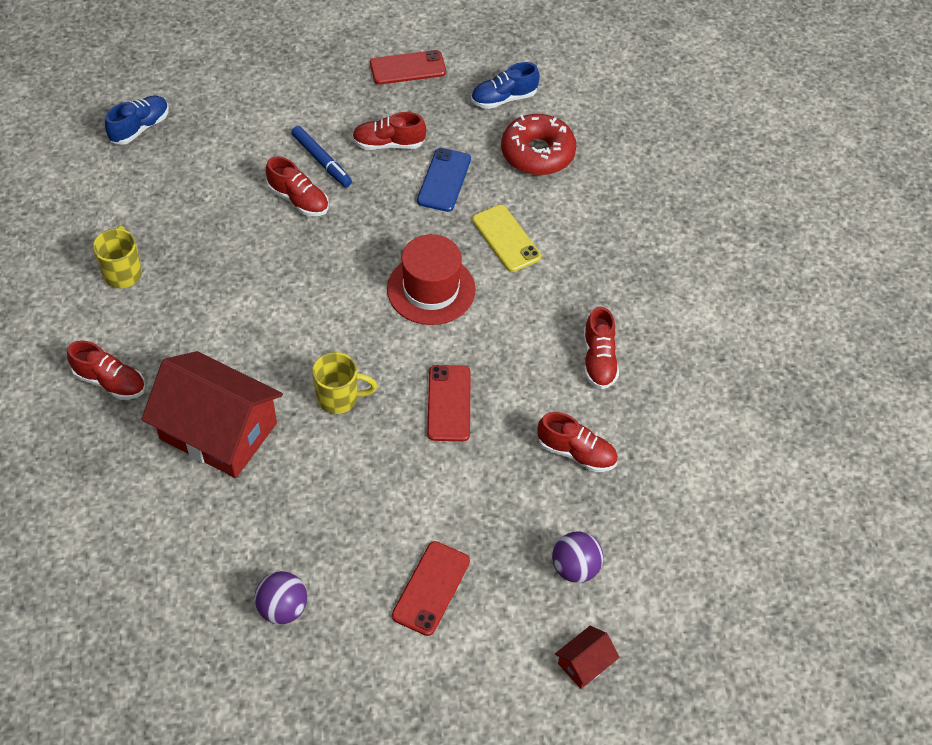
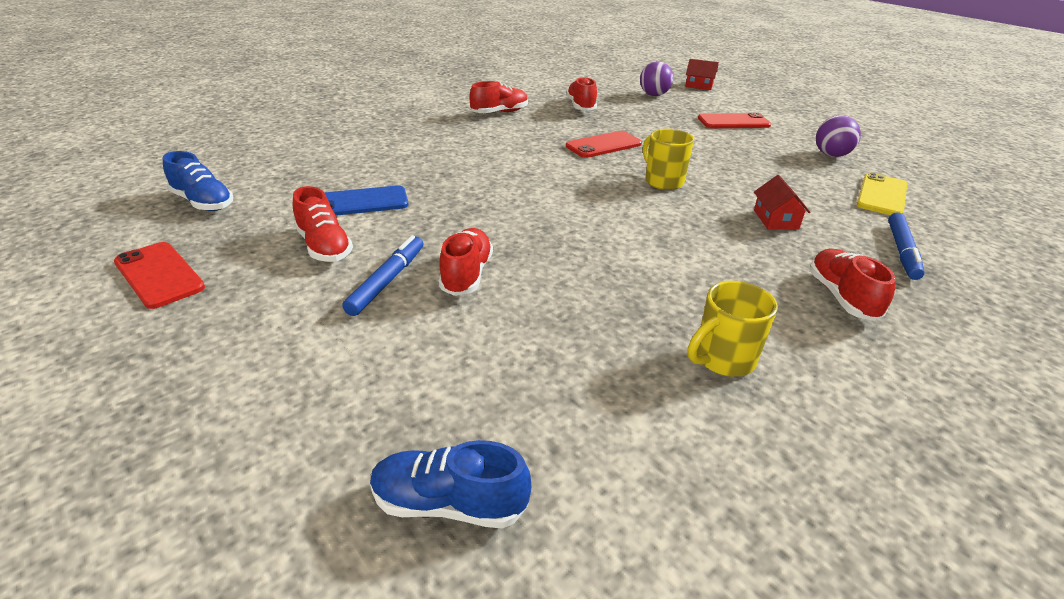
camera: 120 degrees left, 20 degrees down
(112, 478) = (902, 251): none -> blue marker
(218, 431) = (775, 219): red house -> red house, size x0.42
(431, 289) = (507, 175): red hat -> none
(506, 238) = (414, 160): yellow phone -> yellow phone (882, 195)
(537, 153) = (287, 170): red donut -> none

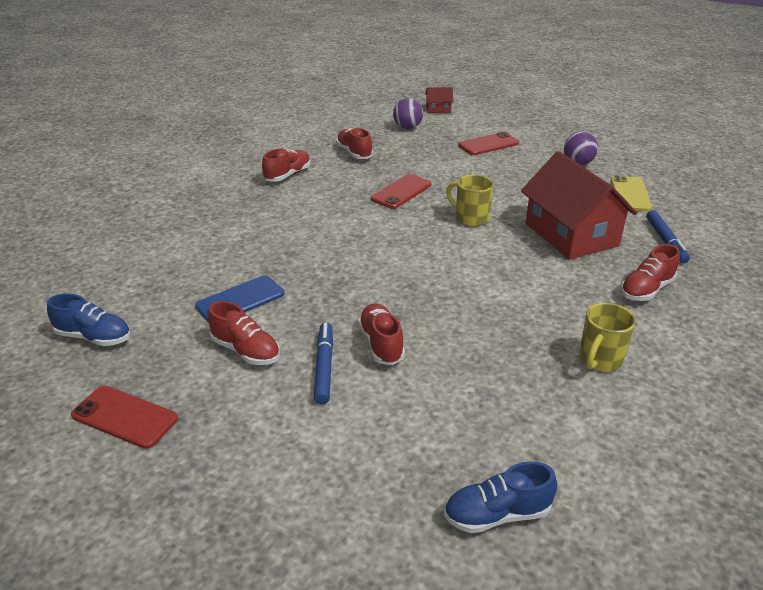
camera: 20 degrees left, 0 degrees up
(775, 219) = (571, 234): red house -> red house, size x2.37
(842, 297) = (646, 289): red shoe -> red shoe turned 105 degrees counterclockwise

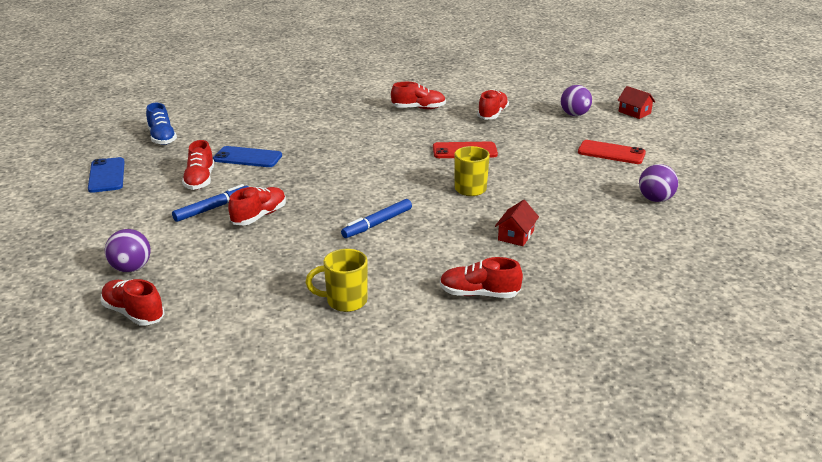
camera: 50 degrees right, 5 degrees down
(125, 417) = (107, 175): red phone -> blue phone
(392, 480) = (131, 268): none -> purple ball
(497, 514) = (134, 313): blue shoe -> red shoe
(571, 234) = (516, 235): red house -> red house, size x0.42
(630, 194) = (642, 240): yellow phone -> none
(665, 241) = (580, 281): blue marker -> blue marker (377, 224)

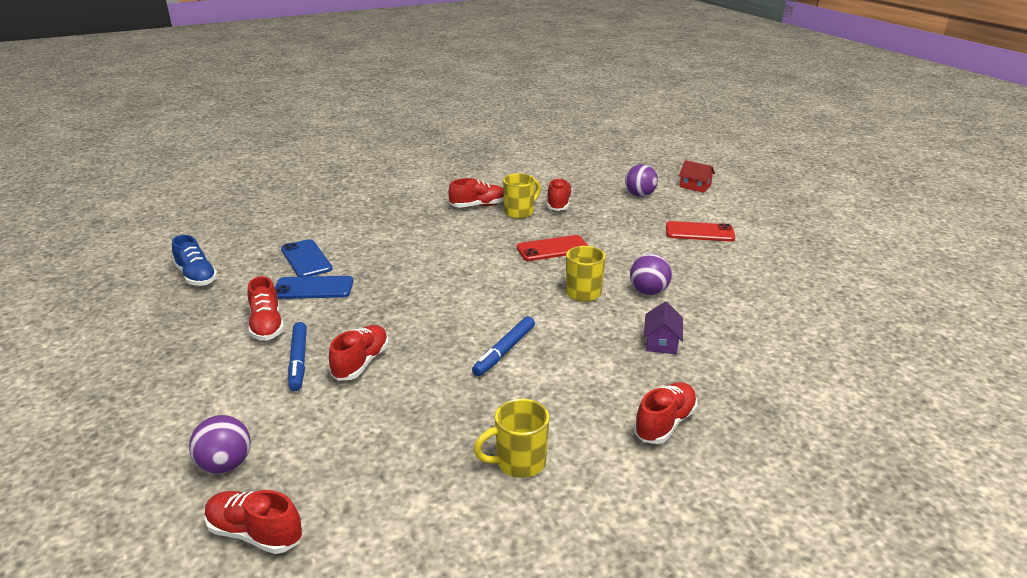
camera: 15 degrees left, 0 degrees up
(107, 175) = (143, 336): blue phone -> blue phone (306, 259)
(212, 208) = (298, 361): blue marker -> blue marker turned 135 degrees clockwise
(453, 118) = (520, 212): none -> yellow mug
(479, 294) = (664, 423): red shoe -> red shoe turned 135 degrees clockwise
(516, 235) = (661, 342): red house -> purple house
(655, 199) = (773, 278): purple ball -> purple ball (648, 292)

